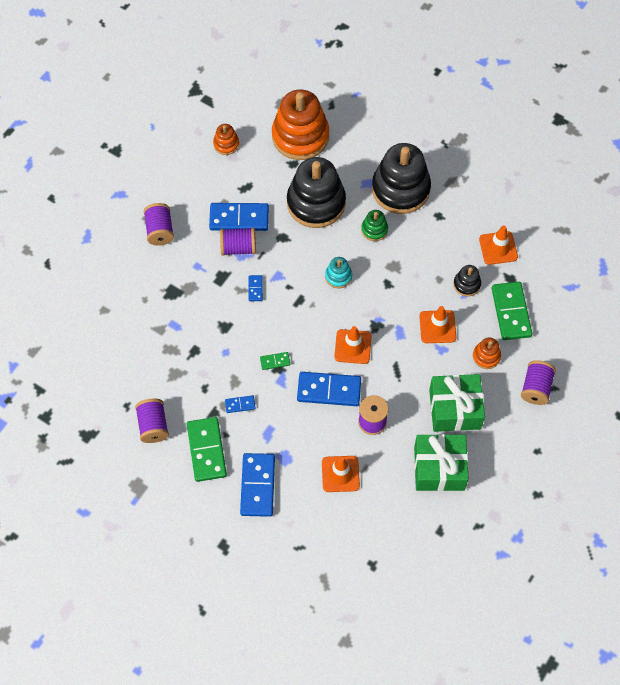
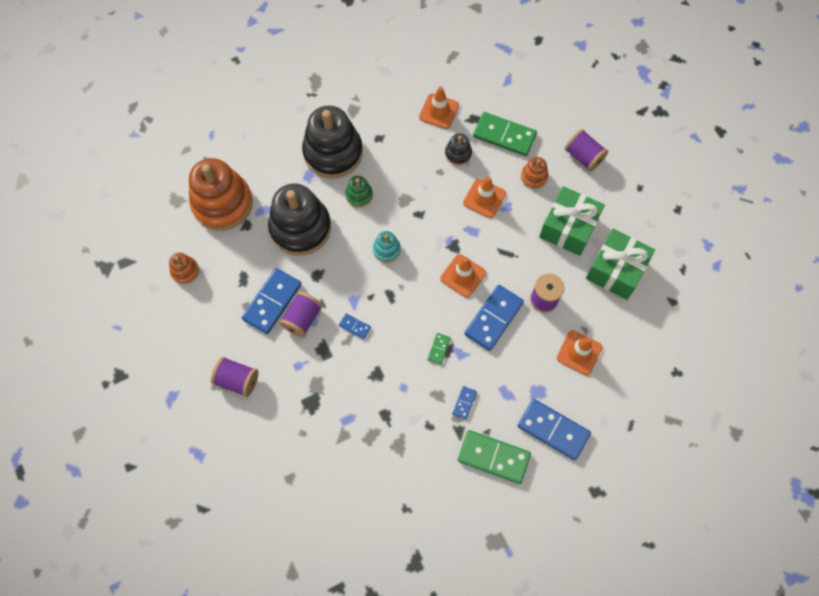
camera: 60 degrees left, 5 degrees up
(153, 425) = (441, 494): purple spool -> none

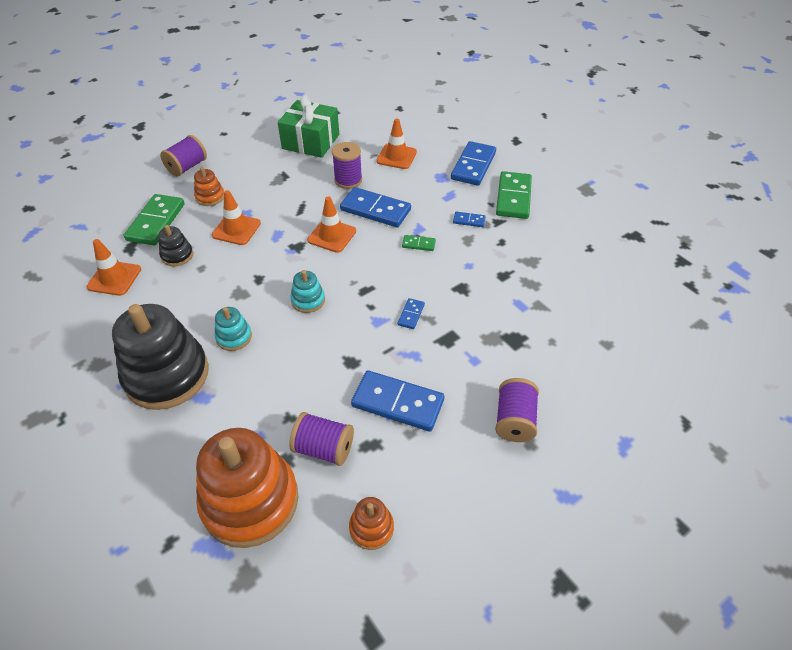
camera: 100 degrees left, 20 degrees down
(300, 228) = (285, 391): black stacking toy -> none
(302, 319) = (413, 366): purple spool -> purple spool (324, 448)
(359, 195) = (234, 337): green stacking toy -> turquoise stacking toy
(568, 228) = (269, 171): green gift -> none

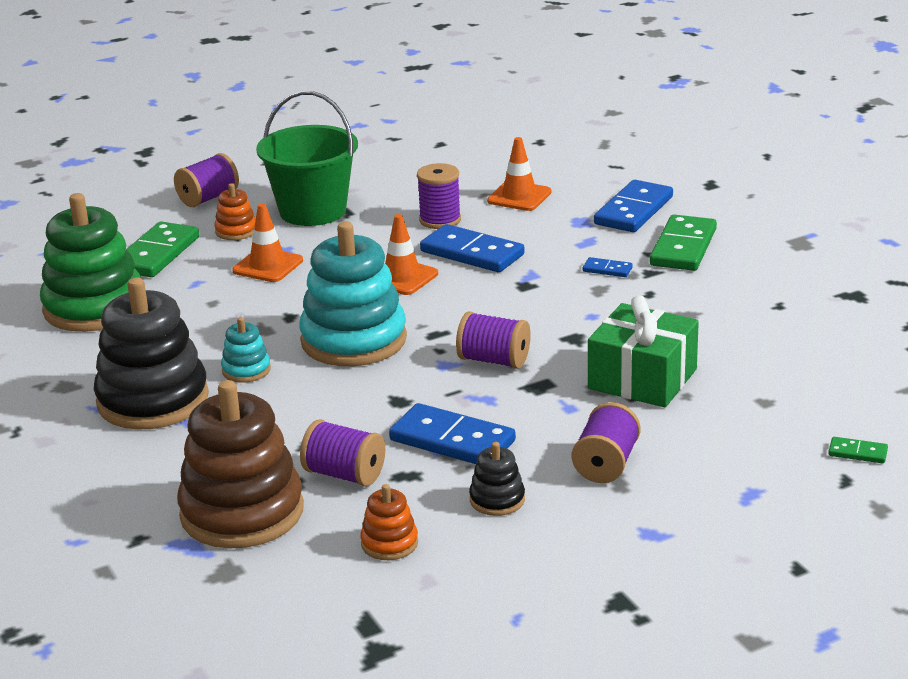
camera: 10 degrees right, 20 degrees down
(114, 278) = (94, 307): orange traffic cone -> green stacking toy
(177, 255) = (181, 289): black stacking toy -> black stacking toy (497, 500)
(250, 501) = (242, 512): orange stacking toy -> brown stacking toy
(260, 176) = (312, 211): none -> green bucket
(308, 300) = (353, 340): turquoise stacking toy -> turquoise stacking toy, size x2.22
(311, 141) = (394, 176): green gift -> green gift (642, 379)
(411, 315) = (494, 360): blue domino -> purple spool
(418, 244) = (525, 291): green domino -> green domino (857, 452)

